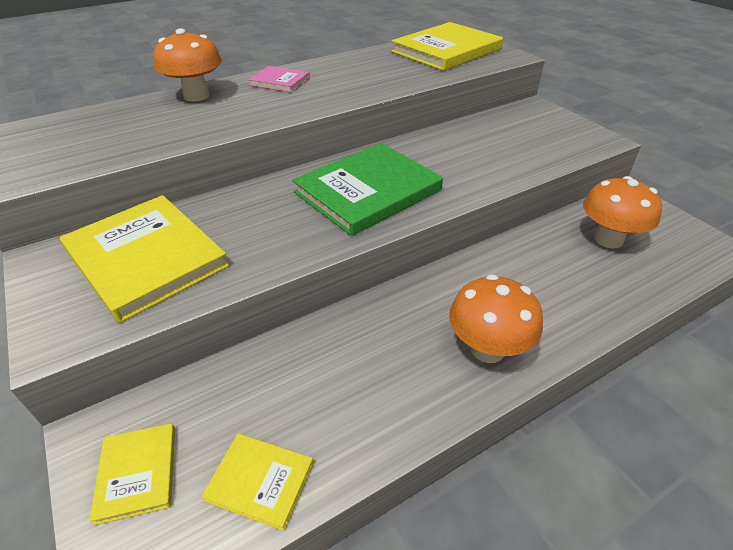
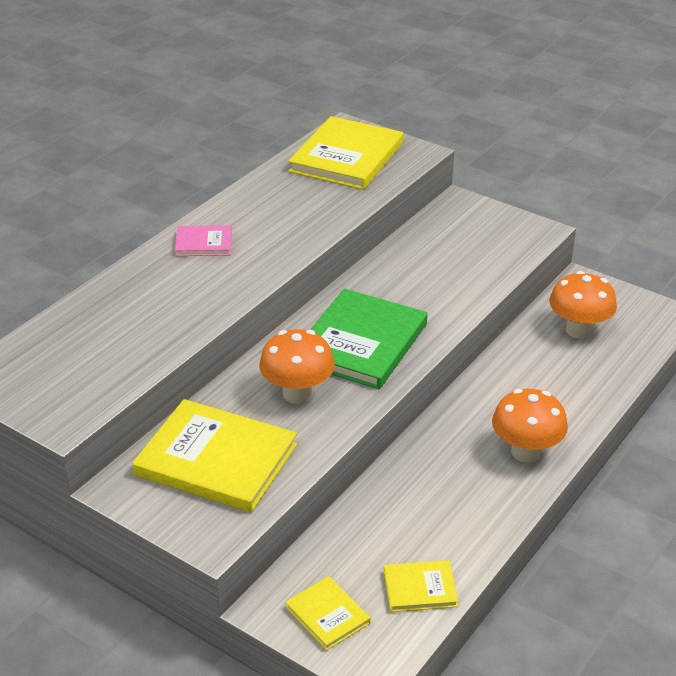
camera: 25 degrees left, 5 degrees down
(196, 96) = (132, 283): orange mushroom -> orange mushroom (297, 393)

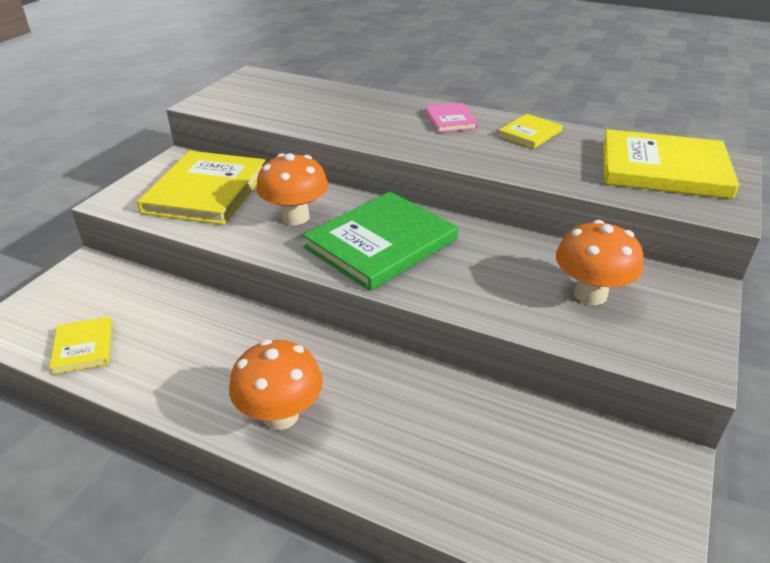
camera: 80 degrees right, 0 degrees up
(327, 615) = (67, 296): yellow book -> yellow book (530, 133)
(361, 343) = (381, 243): green book -> green book turned 60 degrees counterclockwise
(578, 330) = (545, 461): orange mushroom -> orange mushroom (590, 294)

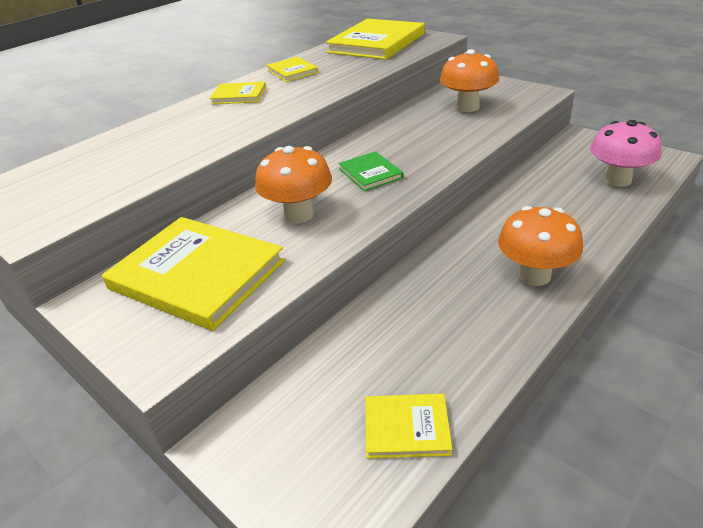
camera: 70 degrees left, 0 degrees up
(381, 243) = (370, 173): green book -> green book, size x0.49
(450, 120) = (239, 95): pink book -> yellow book
(535, 507) = (617, 180): none -> pink mushroom

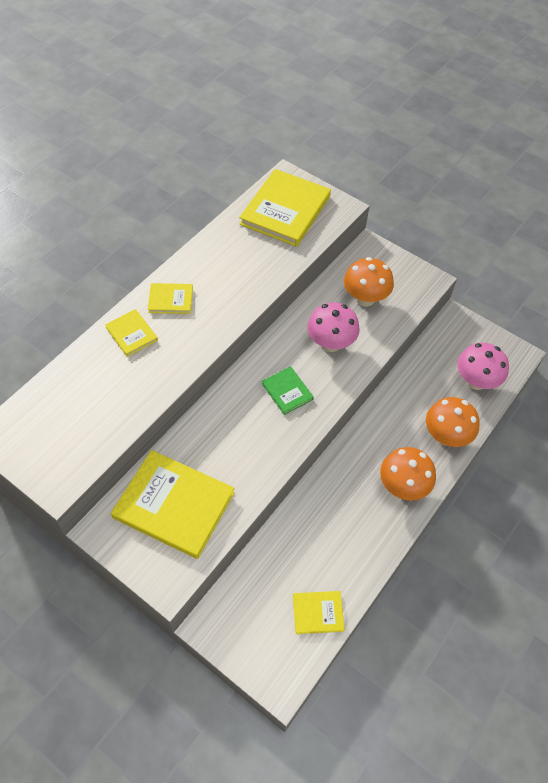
camera: 10 degrees left, 20 degrees up
(292, 71) = (212, 259): yellow book -> yellow book (132, 334)
(299, 215) = (237, 441): orange mushroom -> orange mushroom (446, 436)
(427, 137) = (331, 343): none -> pink mushroom

